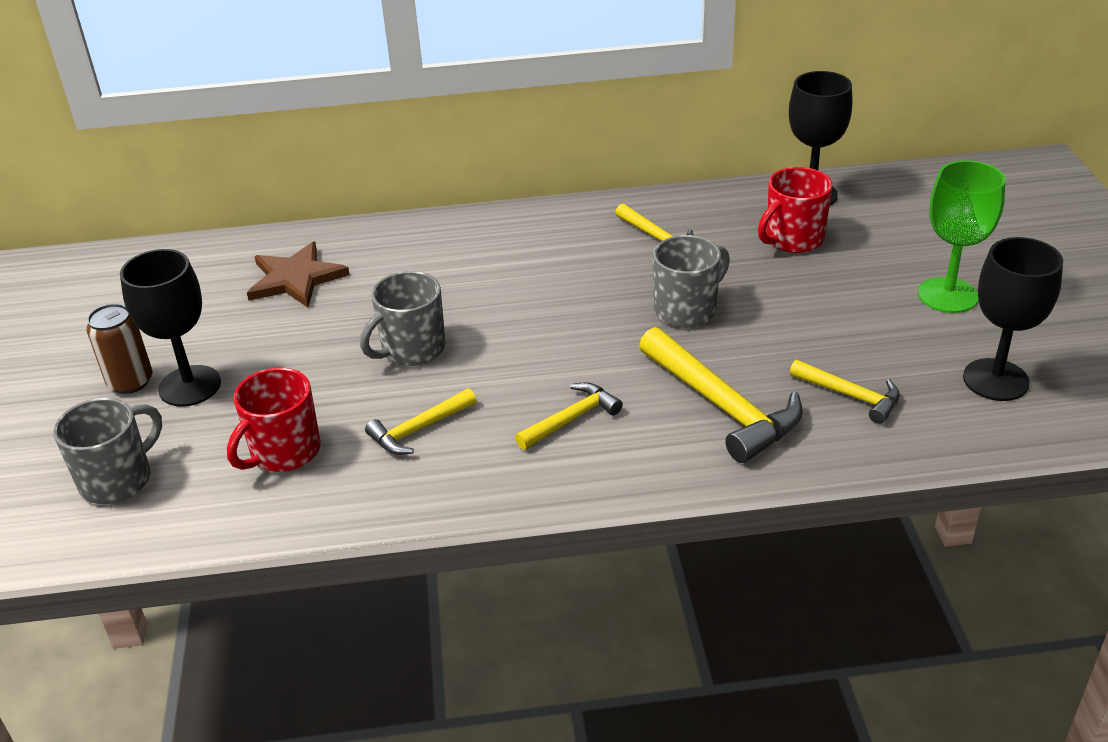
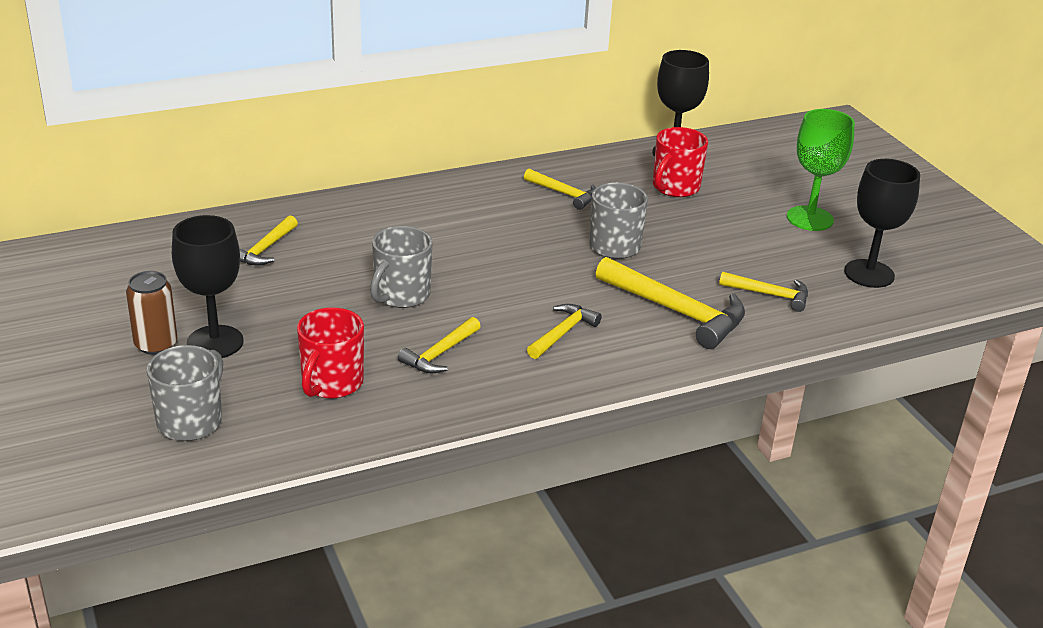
camera: 20 degrees left, 5 degrees down
(295, 279) = (264, 249): brown star -> yellow hammer

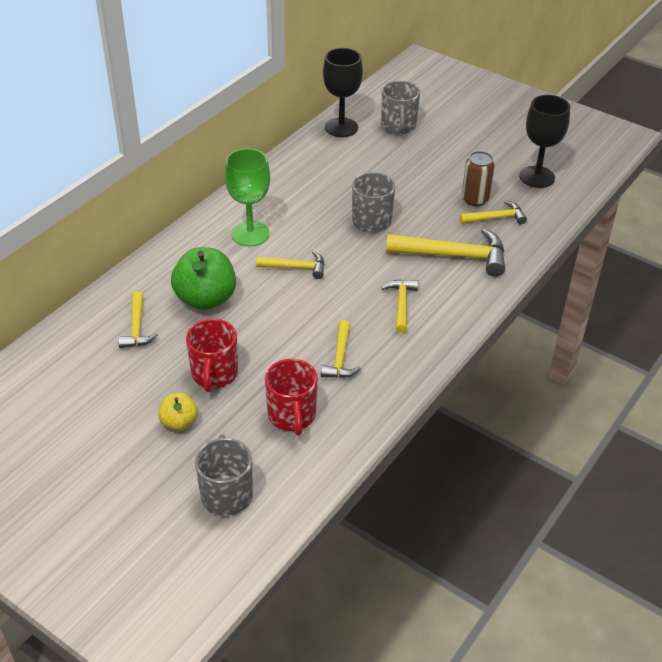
camera: 30 degrees left, 10 degrees up
(156, 344) = (138, 445): brown can -> brown can (475, 199)
(215, 342) = (179, 422): black goblet -> yellow apple
(358, 251) = (206, 299): none -> green apple
(401, 295) = (270, 322): grey mug -> grey mug (398, 126)
(564, 194) = (301, 190): yellow hammer -> yellow hammer (296, 267)
(675, 187) = (367, 156): red mug -> red mug (214, 374)
(810, 218) = (468, 148): green goblet -> green goblet (250, 234)

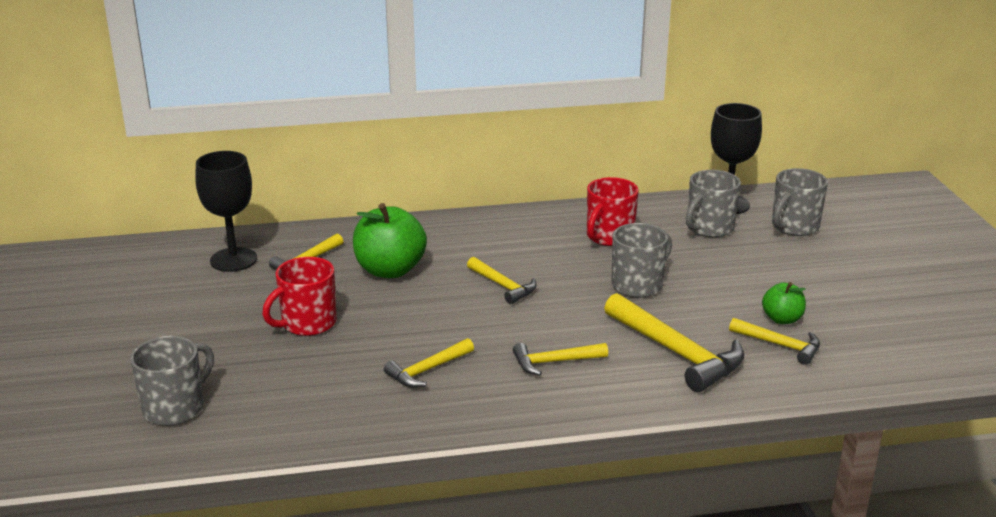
camera: 45 degrees right, 15 degrees down
(179, 422) = (227, 340): yellow apple -> none
(250, 234) = (504, 244): green goblet -> none
(292, 415) = (315, 387): red mug -> red mug (609, 237)
(354, 152) = (709, 228): none -> grey mug
(401, 304) = (554, 362): yellow hammer -> yellow hammer turned 150 degrees counterclockwise
(475, 199) = (782, 319): brown can -> green apple
(537, 177) = (894, 334): black goblet -> black goblet (233, 260)

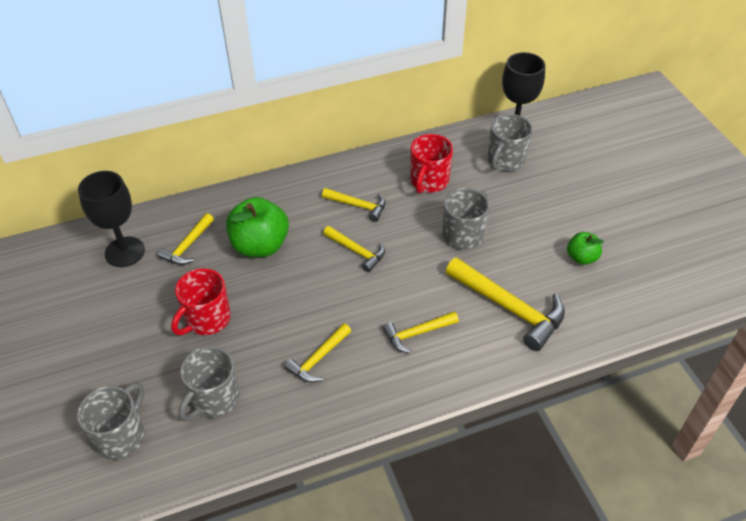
camera: 10 degrees left, 20 degrees up
(780, 345) = (586, 287): yellow hammer -> yellow hammer (358, 206)
(794, 227) = (570, 150): grey mug -> grey mug (214, 399)

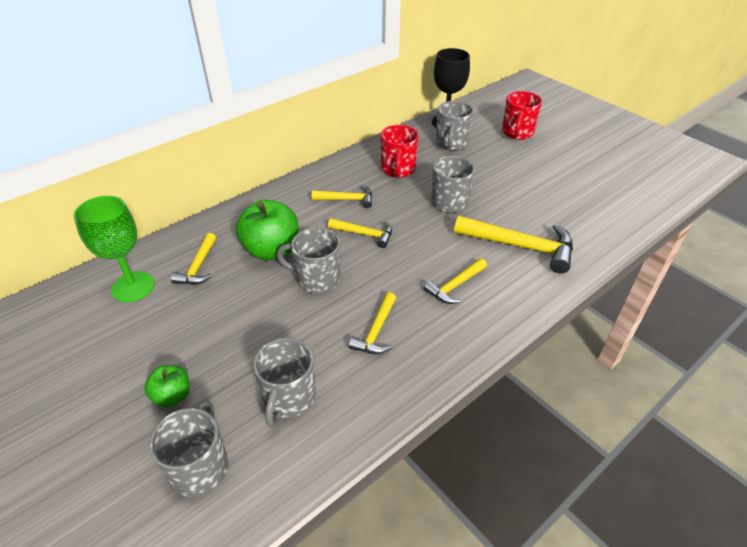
camera: 20 degrees left, 5 degrees down
(125, 252) = (133, 287): black goblet -> green goblet
(207, 319) = (247, 325): red mug -> red mug (517, 133)
(289, 289) = (317, 279): none -> grey mug
(581, 258) = (553, 197): green apple -> green apple (172, 396)

